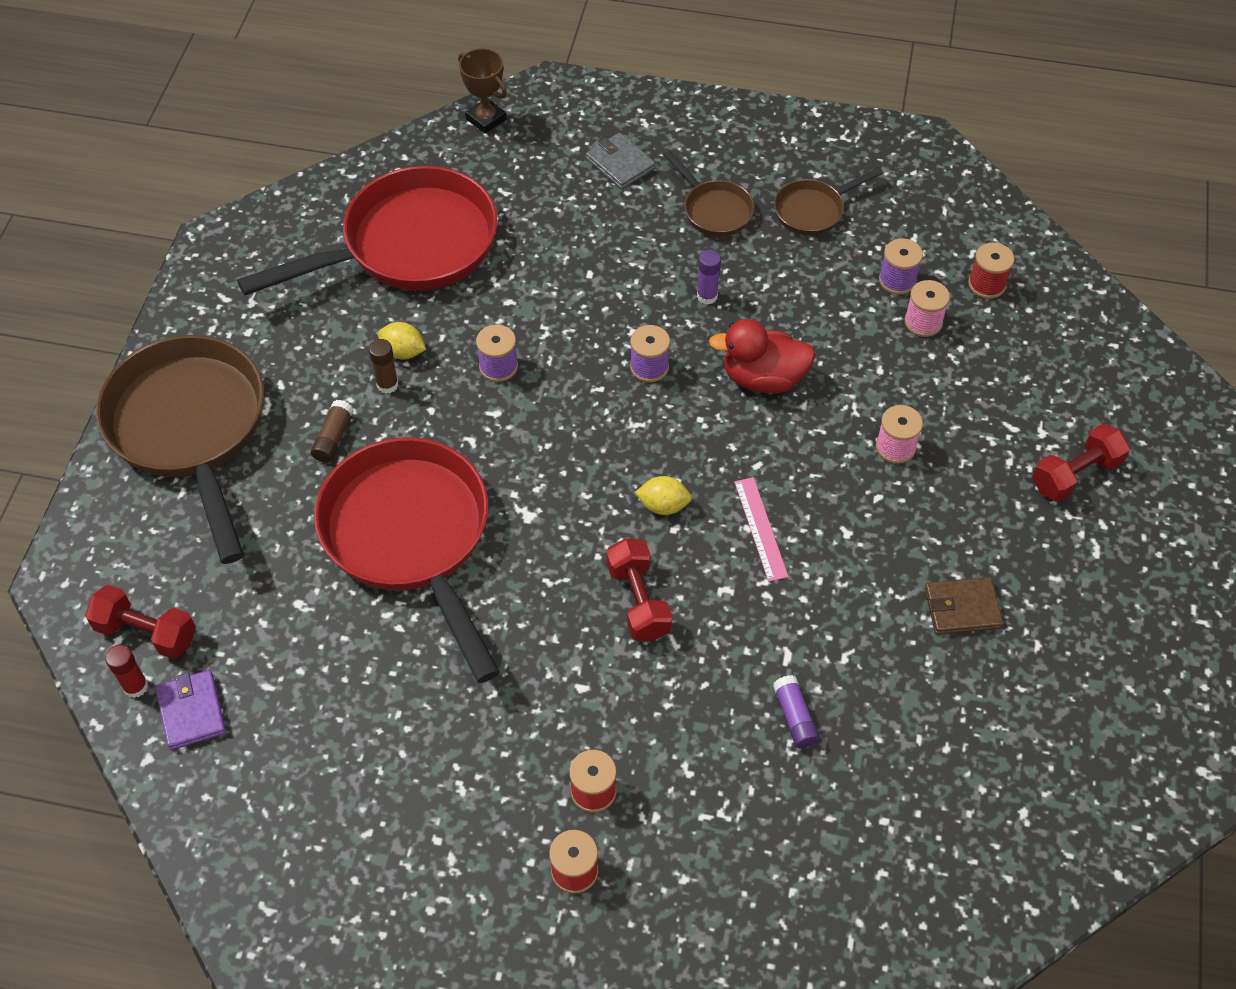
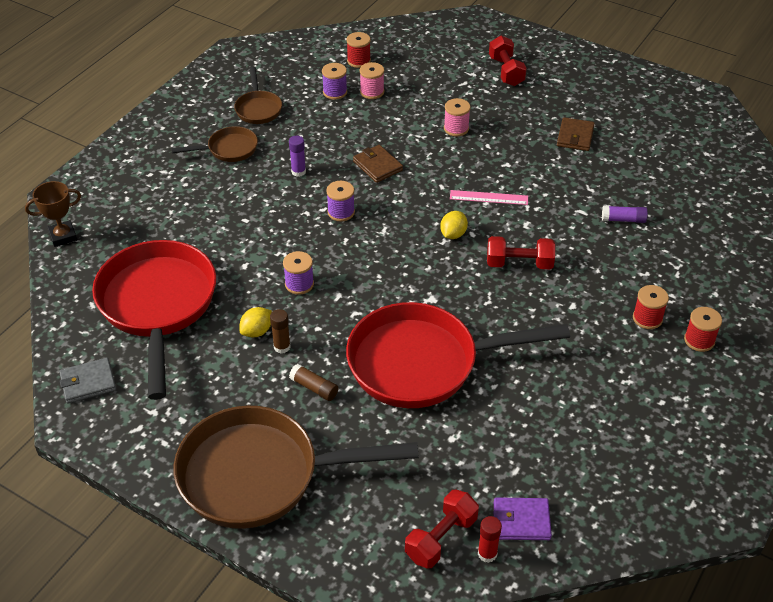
camera: 70 degrees left, 10 degrees down
(620, 164) = (157, 181): grey wallet -> grey wallet (88, 383)
(763, 378) = (377, 166): red duck -> brown wallet

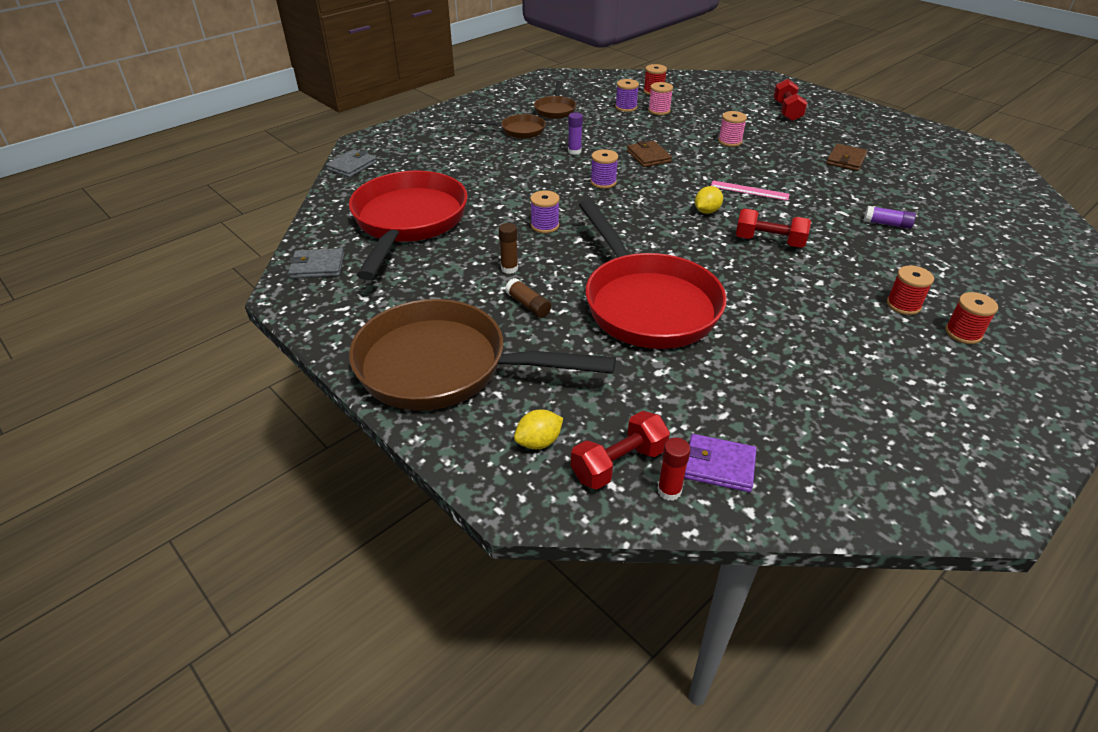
camera: 15 degrees right, 5 degrees down
(63, 236) = (352, 166): brown trophy -> grey wallet
(257, 331) = (490, 253): yellow lemon -> yellow lemon (538, 442)
(423, 363) = (646, 303): red pan -> red pan turned 120 degrees counterclockwise

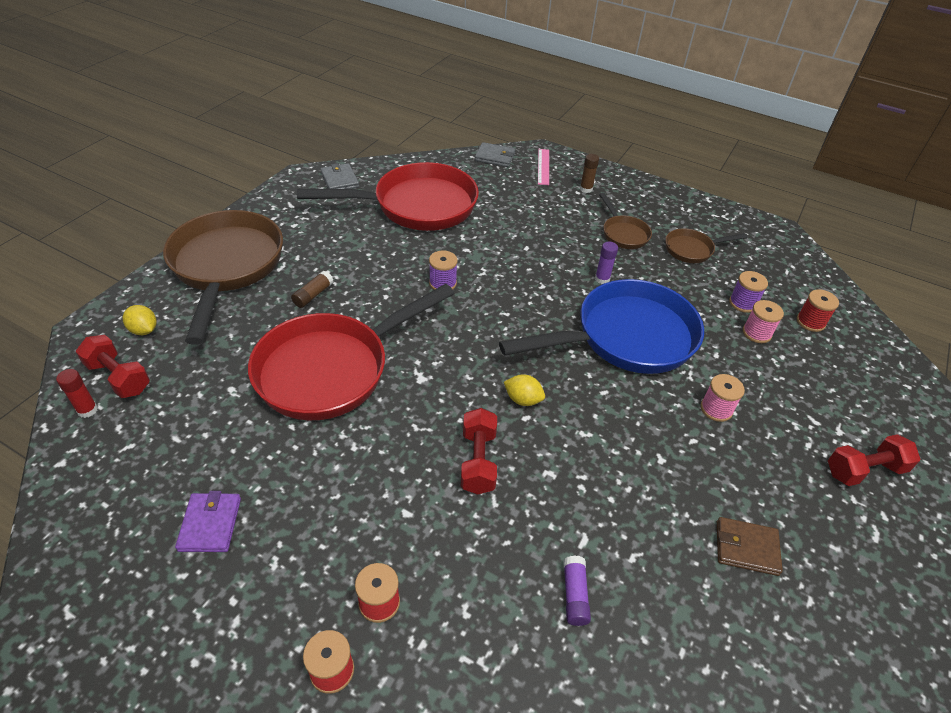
camera: 70 degrees right, 5 degrees up
(509, 268) = (364, 274): brown glue stick -> brown glue stick (586, 189)
(603, 182) = (546, 310): purple spool -> none
(648, 156) = (626, 337): brown wallet -> blue pan
(719, 465) = (113, 439): purple wallet -> purple wallet (210, 524)
(749, 190) = (592, 436): pink ruler -> pink ruler (543, 166)

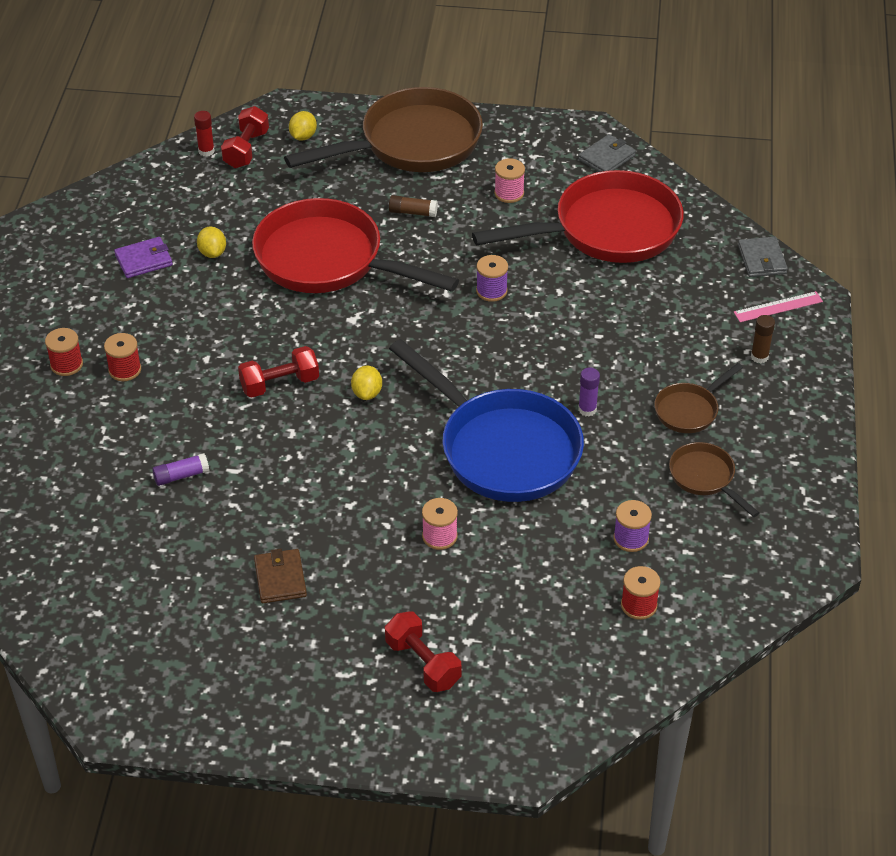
camera: 70 degrees right, 0 degrees up
(249, 455) = (212, 253): none -> yellow lemon
(417, 206) = (607, 230): red pan -> red pan turned 75 degrees counterclockwise
(756, 333) = (583, 557): pink spool -> pink spool (509, 193)

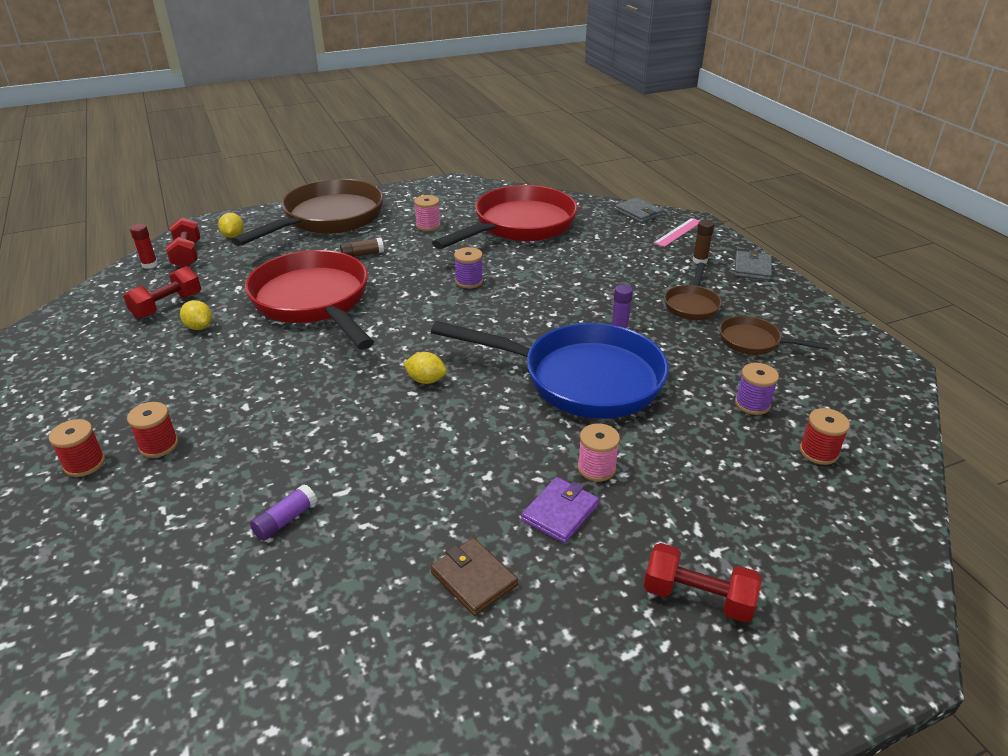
camera: 30 degrees left, 10 degrees down
(144, 260) = (130, 352): purple wallet -> purple wallet (560, 512)
(280, 384) = (336, 401): red dumbbell -> red dumbbell (167, 306)
(328, 261) = (314, 302): red pan -> red pan turned 60 degrees clockwise
(367, 393) = (426, 380): yellow lemon -> yellow lemon turned 45 degrees counterclockwise
(606, 157) = (479, 192): grey wallet -> grey wallet (752, 268)

